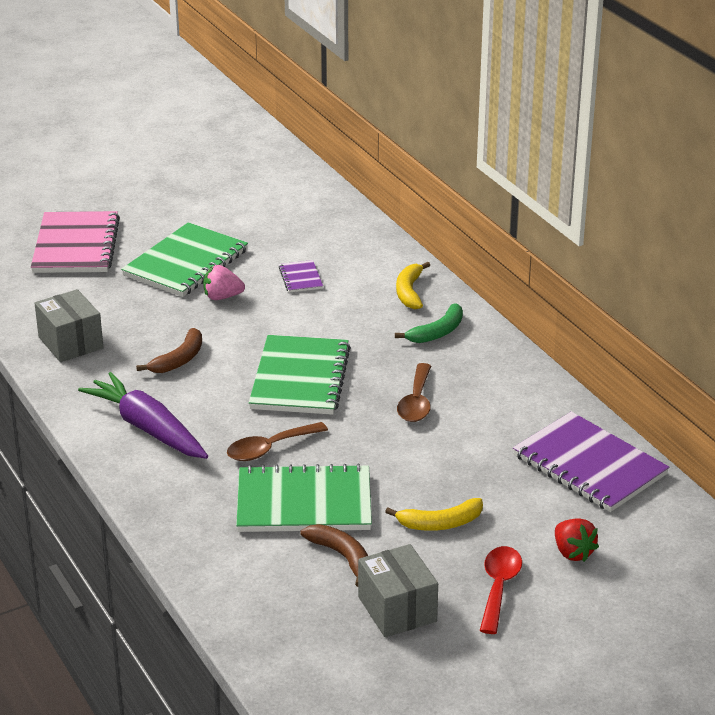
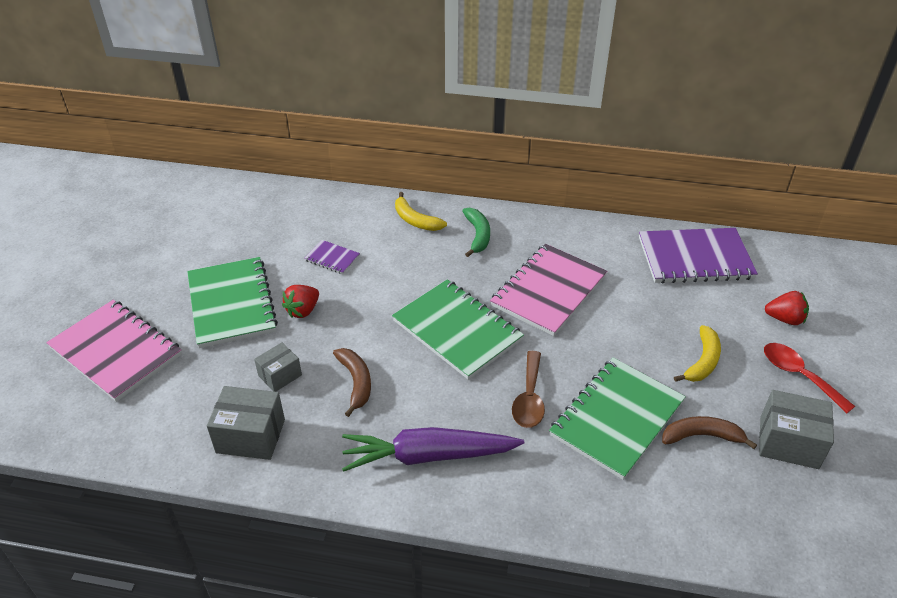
camera: 50 degrees left, 10 degrees up
(142, 323) = (280, 375): none -> grey box
(222, 297) = (303, 310): pink strawberry -> red strawberry
(416, 402) = (548, 291): brown spoon -> pink notebook

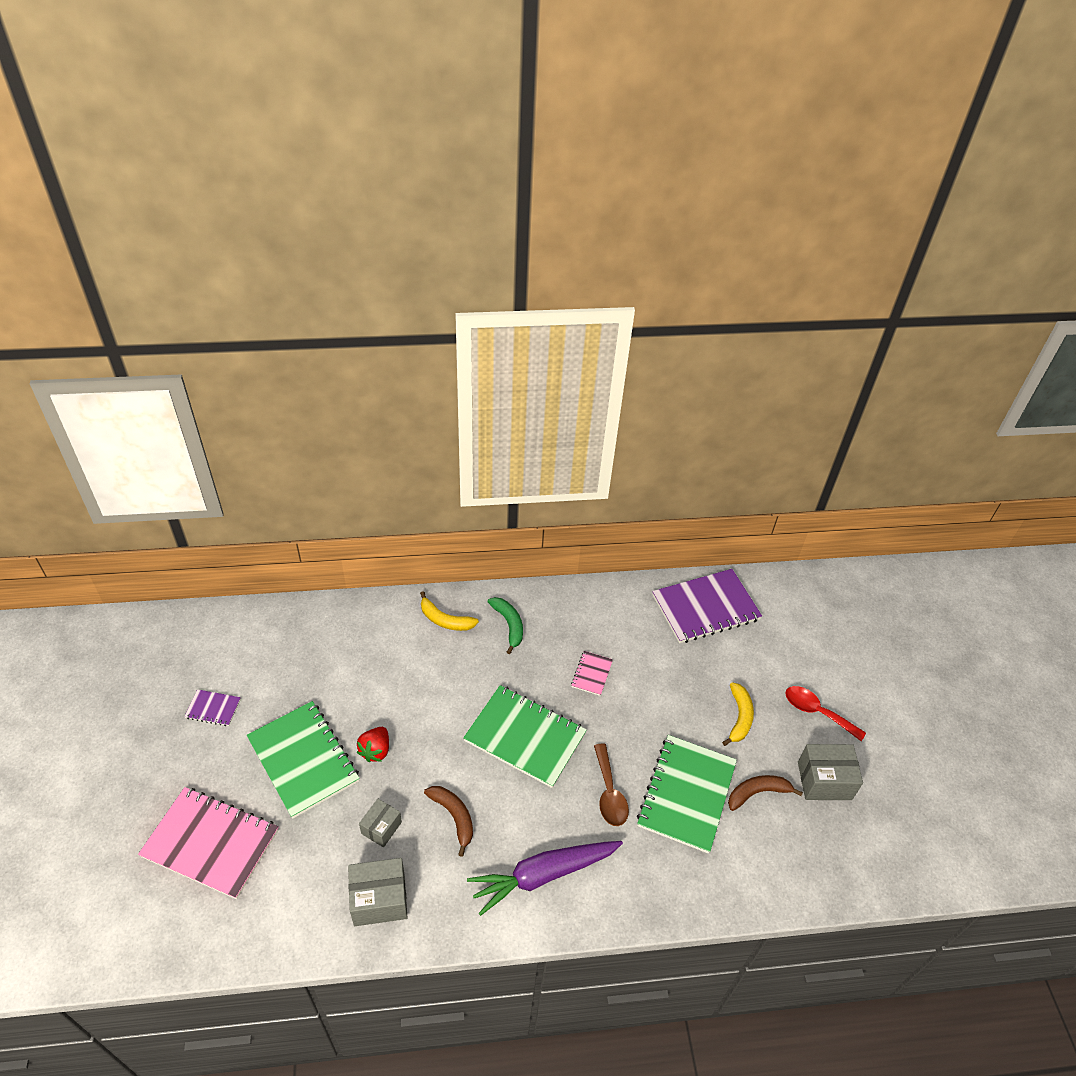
camera: 20 degrees left, 5 degrees up
(332, 258) = (381, 683): purple notebook -> purple notebook (213, 708)
(548, 291) = (591, 674): pink notebook -> pink notebook, size x0.45
(784, 319) = (793, 656): red strawberry -> none

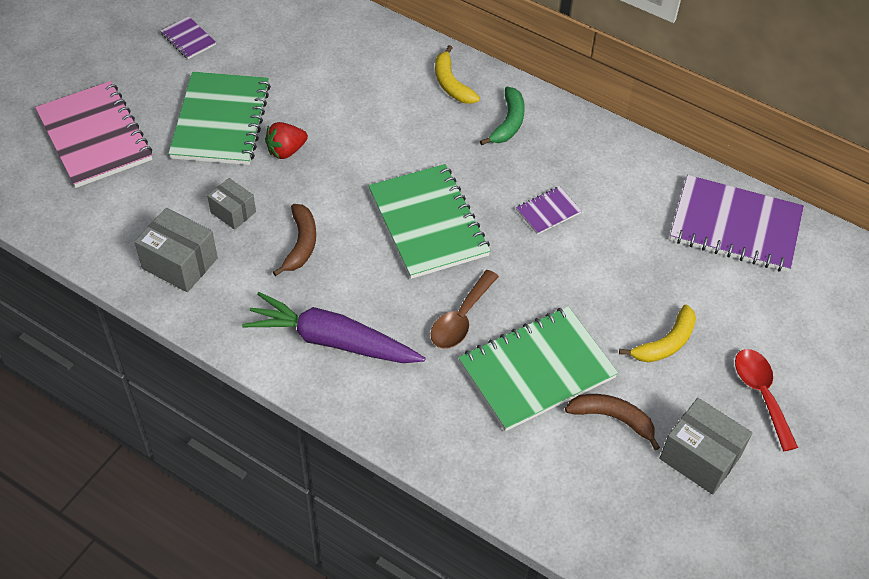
camera: 40 degrees right, 5 degrees up
(381, 828) = (233, 212): grey box -> grey box turned 60 degrees clockwise
(591, 674) = (548, 211): pink notebook -> purple notebook

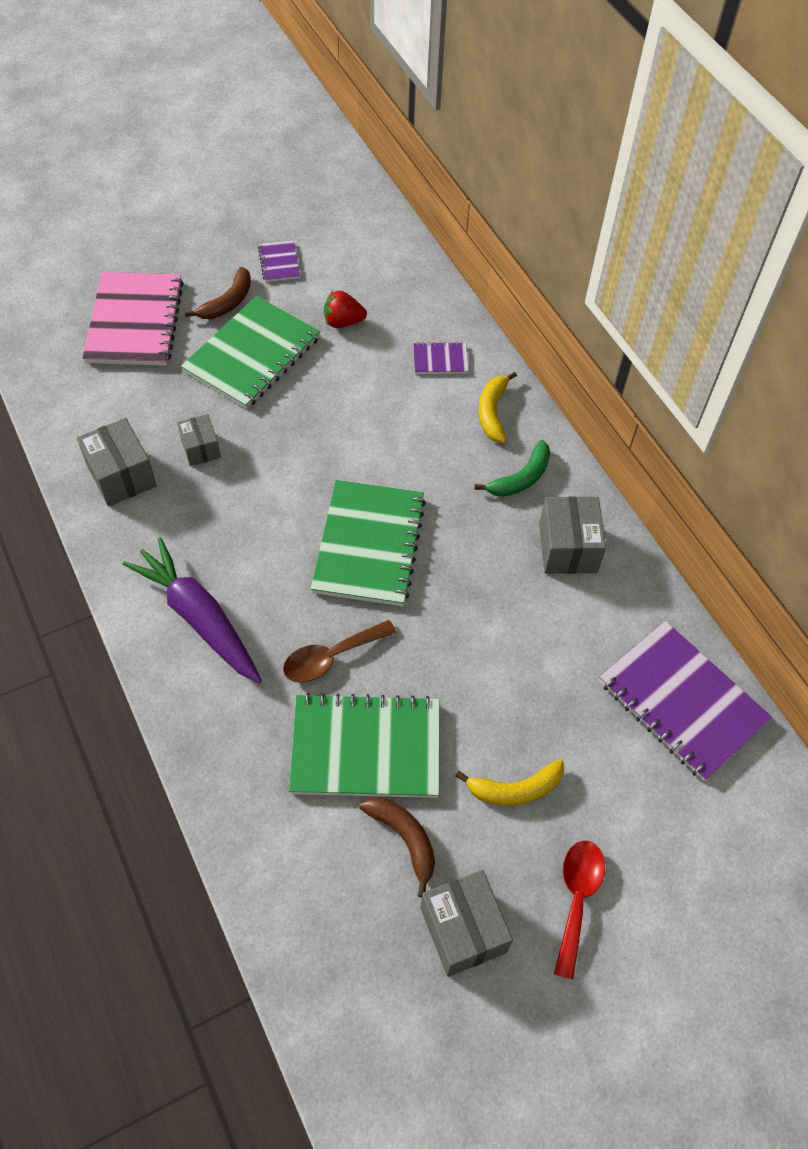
camera: 30 degrees right, 5 degrees up
(286, 151) = (289, 410): red strawberry -> red strawberry (343, 322)
(301, 244) = (238, 508): brown banana -> brown banana (228, 302)
(548, 211) = (494, 589): purple notebook -> purple notebook (440, 360)
(579, 157) = (567, 548): none -> grey box

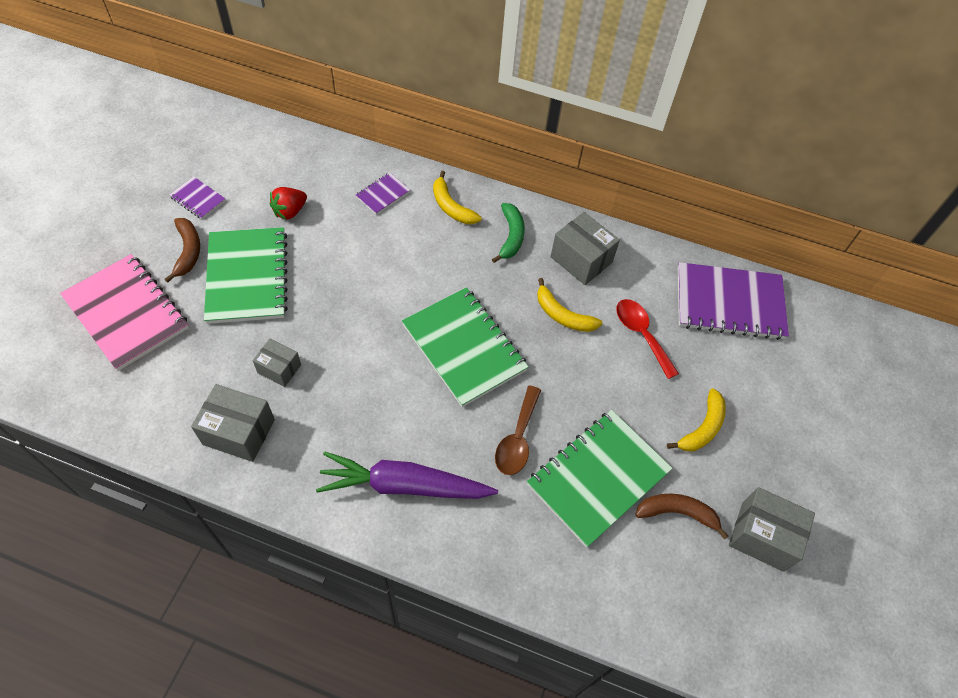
camera: 45 degrees left, 0 degrees up
(492, 584) = (563, 315): none -> yellow banana
(577, 898) = (796, 461): red spoon -> red spoon (641, 334)

